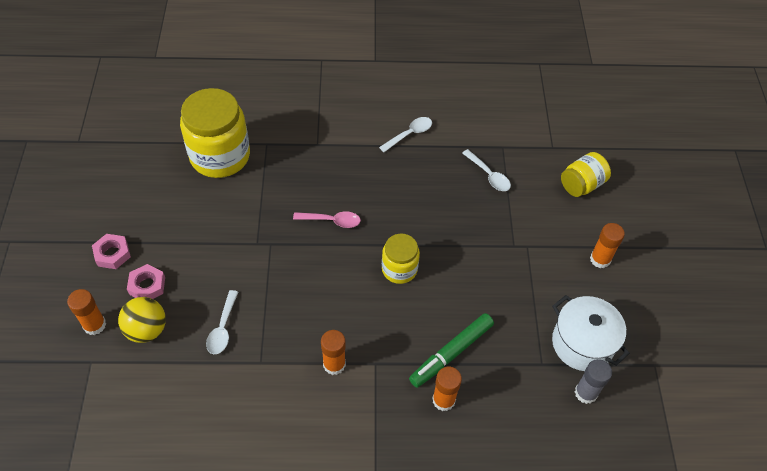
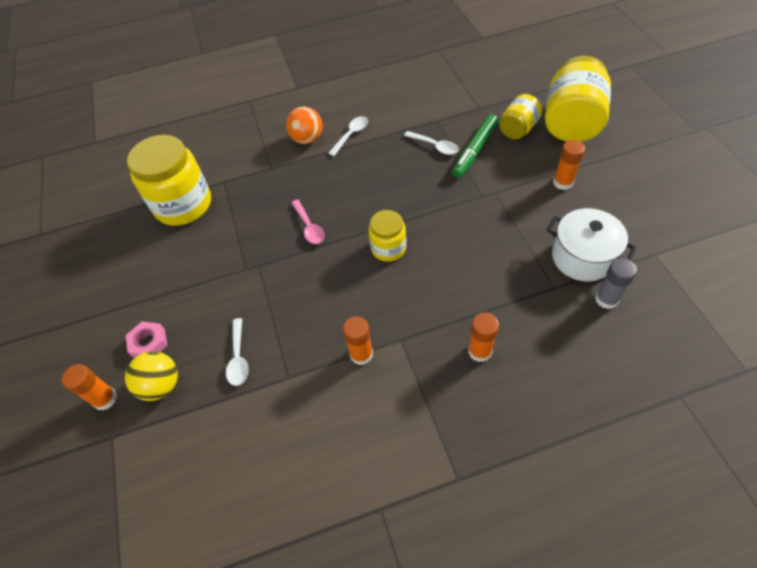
camera: 10 degrees left, 0 degrees up
(112, 254) = (104, 325): pink nut -> none
(332, 221) = (309, 227): pink spoon -> pink spoon turned 75 degrees clockwise
(364, 124) = (307, 139): none -> orange ball
(451, 353) = (468, 306): green marker -> green marker (475, 150)
(640, 196) = (571, 122): none -> yellow jar

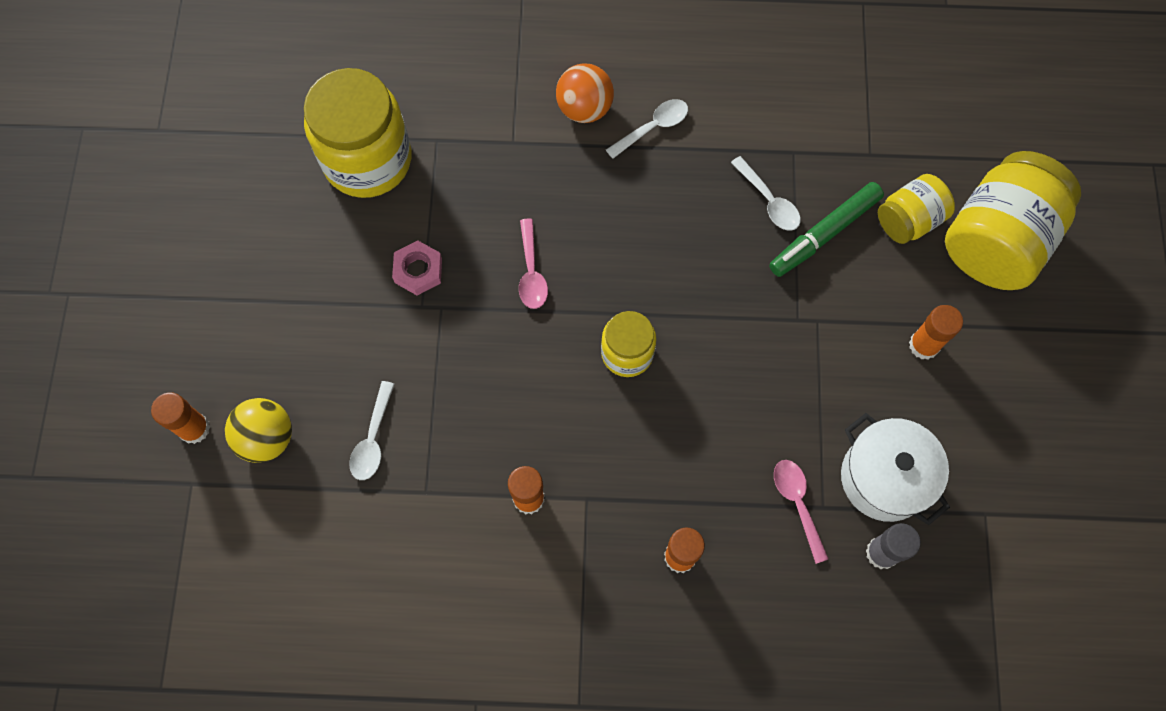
camera: 15 degrees right, 15 degrees up
(149, 343) = (266, 370): pink nut -> pink nut (418, 270)
(538, 291) = (797, 503): none -> pink spoon

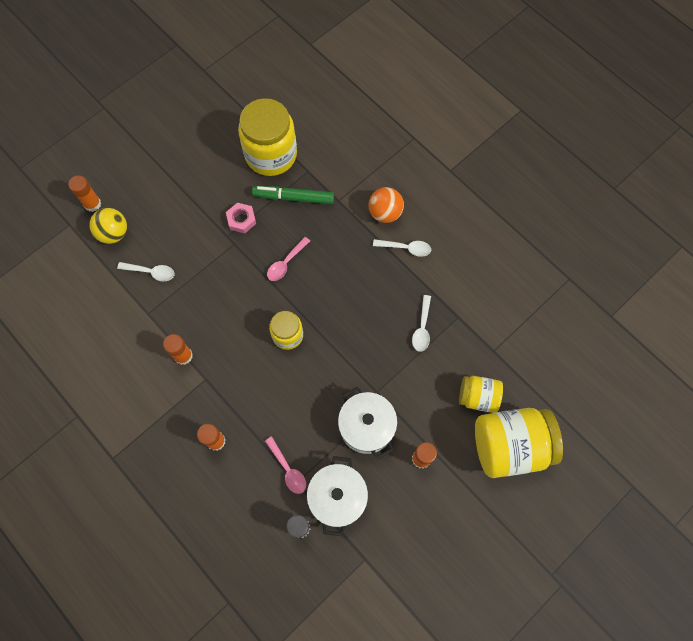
camera: 45 degrees right, 0 degrees up
(373, 439) = (151, 272): white spoon -> white spoon turned 135 degrees counterclockwise
(797, 503) = (288, 469): pink spoon -> pink spoon turned 120 degrees clockwise
(824, 234) = (431, 366): green marker -> green marker (293, 198)
(829, 369) = (366, 427): none -> white pot

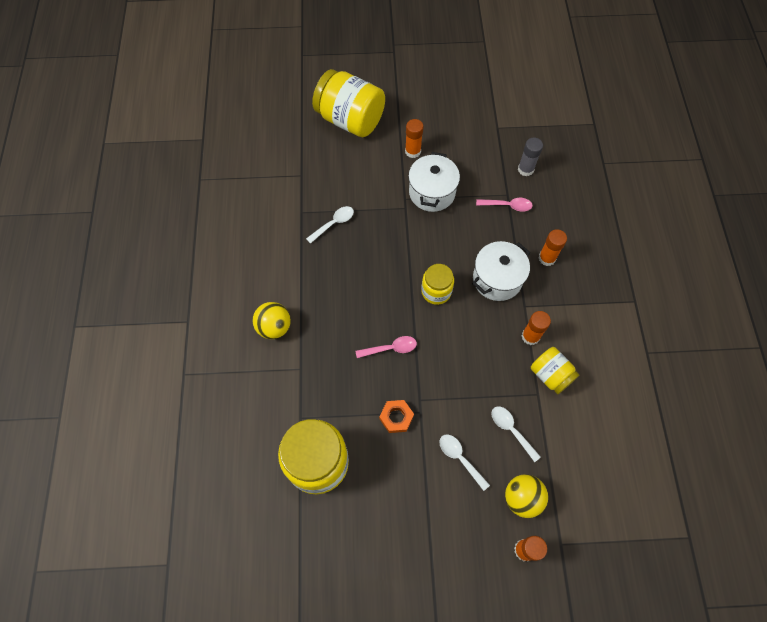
camera: 140 degrees left, 5 degrees down
(241, 220) = (396, 417): pink nut -> orange nut
(288, 469) = (507, 206): pink spoon -> pink spoon turned 90 degrees clockwise
(293, 198) = (335, 402): green marker -> none
(337, 497) = (487, 168): white pot -> white pot (497, 279)
(385, 213) = (274, 327): orange ball -> yellow ball
(406, 248) = (287, 287): white spoon -> white spoon (460, 458)
(478, 397) = (341, 157): yellow jar -> yellow jar (550, 375)

